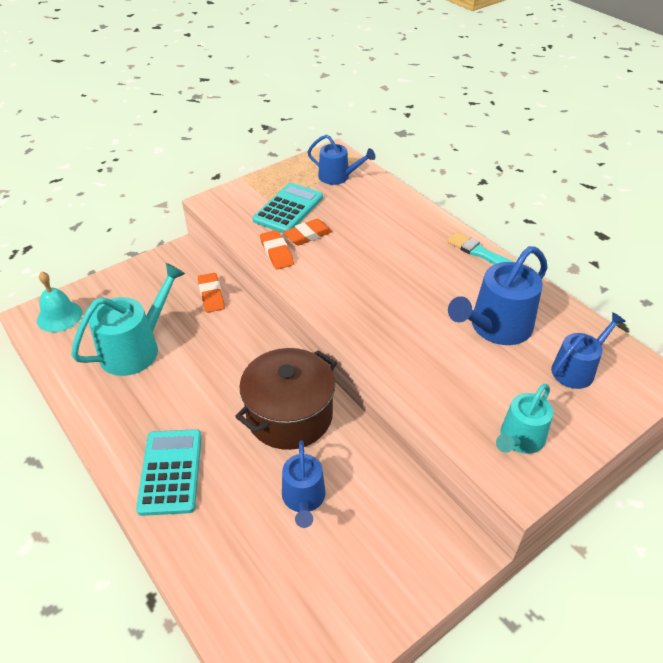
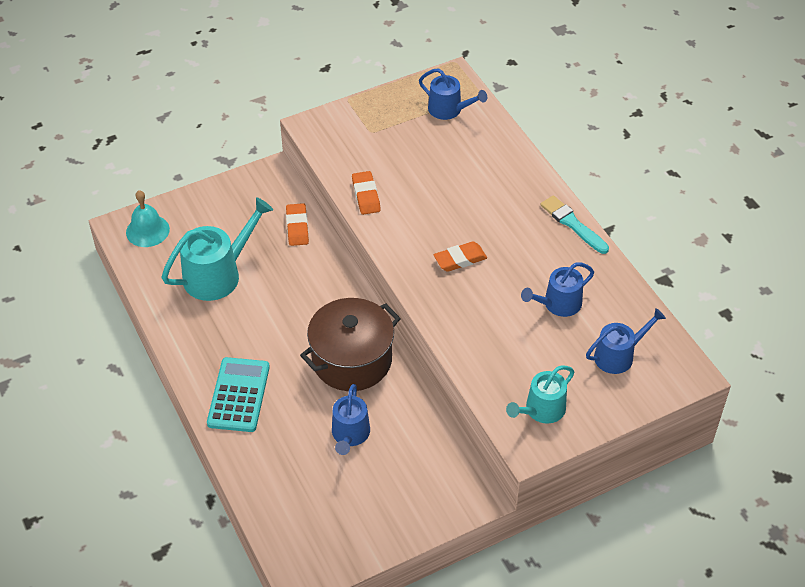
camera: 10 degrees right, 5 degrees up
(288, 209) = (387, 144): turquoise calculator -> none
(308, 235) = (401, 179): orange eraser -> orange eraser (460, 259)
(496, 327) = (558, 304): blue watering can -> blue watering can, size x0.63

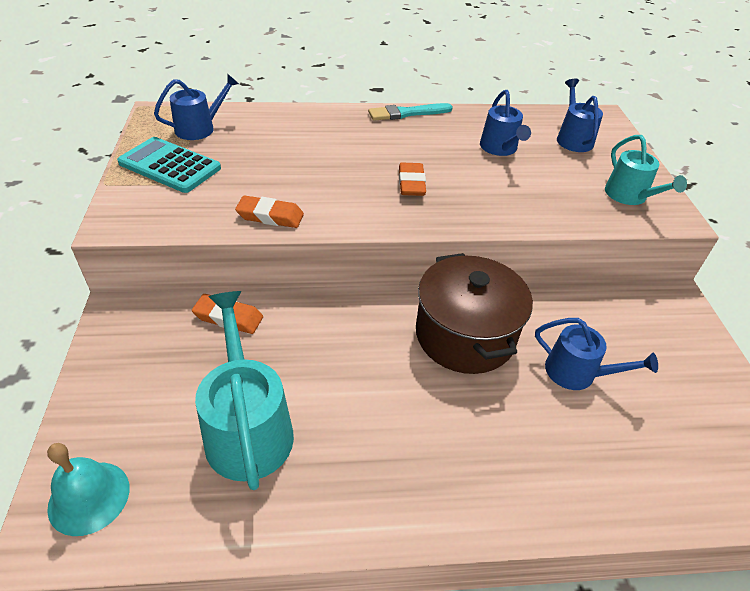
camera: 70 degrees left, 5 degrees down
(238, 395) = (479, 473): turquoise calculator -> turquoise calculator (169, 166)

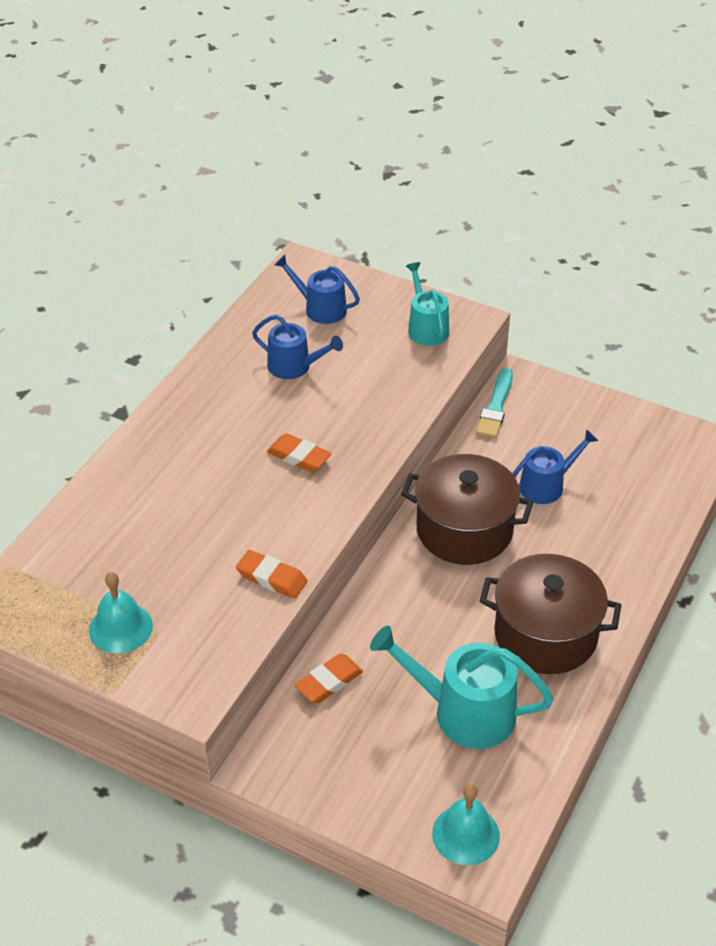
camera: 55 degrees left, 0 degrees up
(169, 166) = (120, 627): turquoise calculator -> turquoise bell
(199, 128) = (61, 580): blue watering can -> none
(270, 216) = (271, 578): orange eraser -> orange eraser turned 75 degrees clockwise
(390, 455) = (545, 634): none -> brown pot
(407, 113) = (176, 399): turquoise brush -> turquoise brush (495, 407)
(629, 196) = (426, 328): turquoise watering can -> turquoise watering can turned 120 degrees counterclockwise

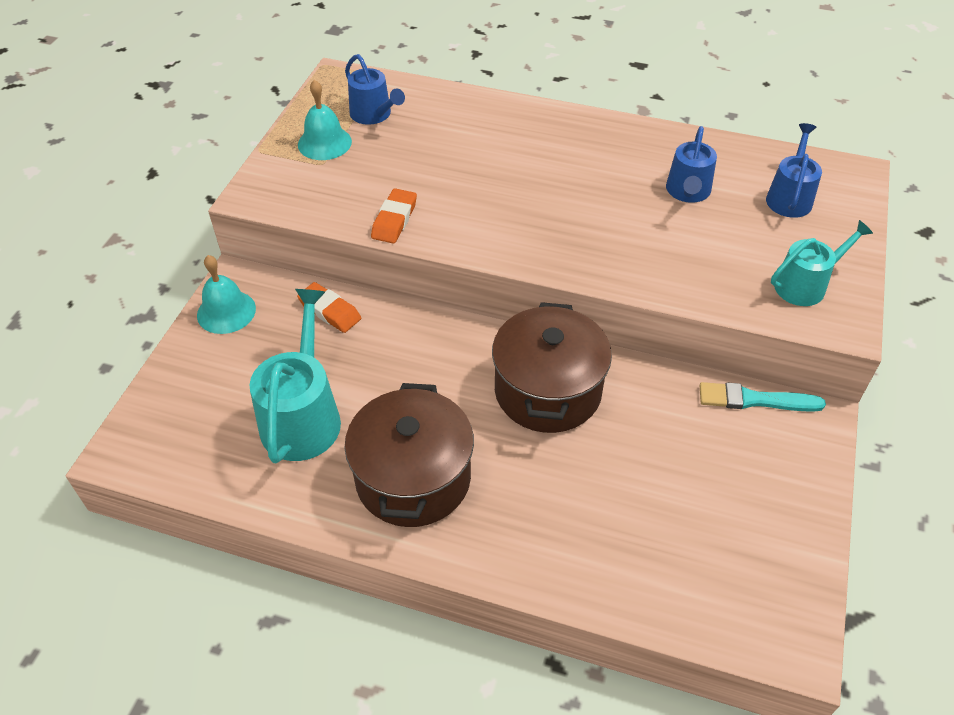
camera: 80 degrees right, 5 degrees up
(299, 456) = (558, 214): orange eraser -> none
(466, 834) = (160, 432): turquoise bell -> turquoise bell (226, 311)
(546, 486) = (641, 461): blue watering can -> blue watering can (373, 114)

